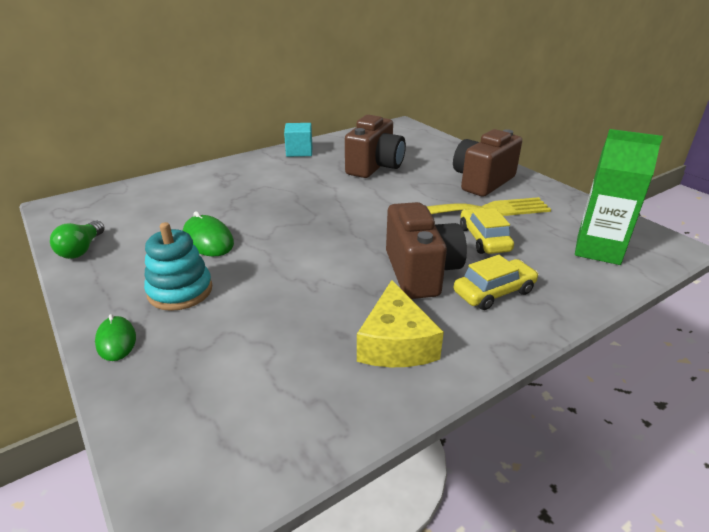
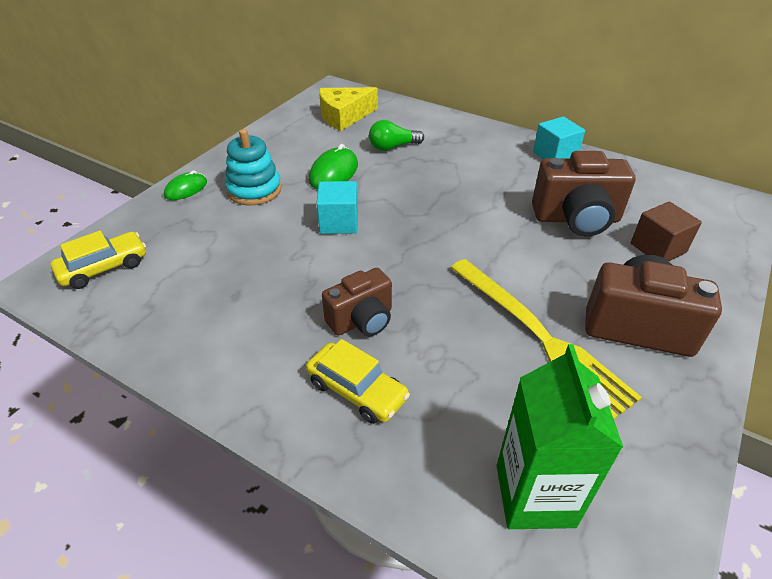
camera: 65 degrees right, 10 degrees up
(81, 249) = (283, 126): green light bulb -> green light bulb (393, 147)
(287, 254) = (339, 222): none -> turquoise cube
(396, 343) = (236, 333): yellow cheese -> yellow cheese (344, 116)
(421, 272) = (362, 320): brown camera -> brown camera, size x0.65
(422, 155) = (658, 248): none -> brown cube
(484, 239) = (471, 359): yellow car -> yellow car (104, 267)

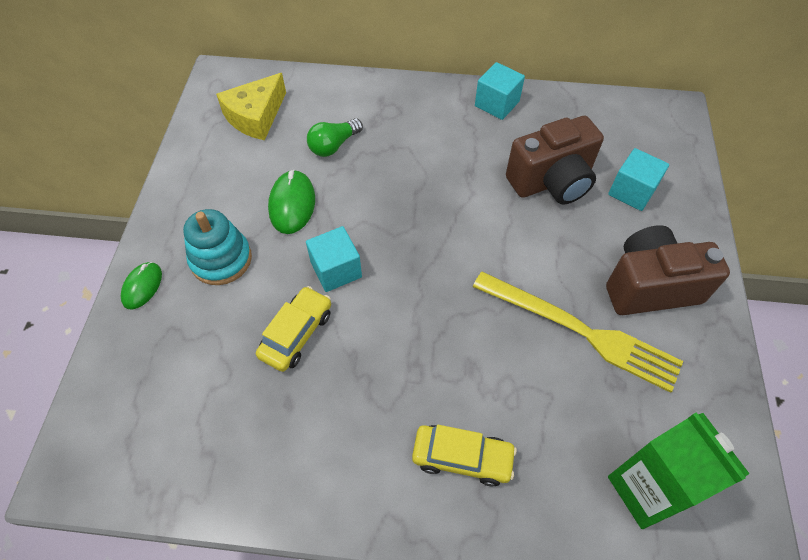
camera: 25 degrees left, 15 degrees up
(104, 267) = (124, 428): yellow car -> yellow car (296, 334)
(362, 320) = (424, 380): brown camera -> none
(658, 248) = (632, 191): brown cube -> turquoise cube

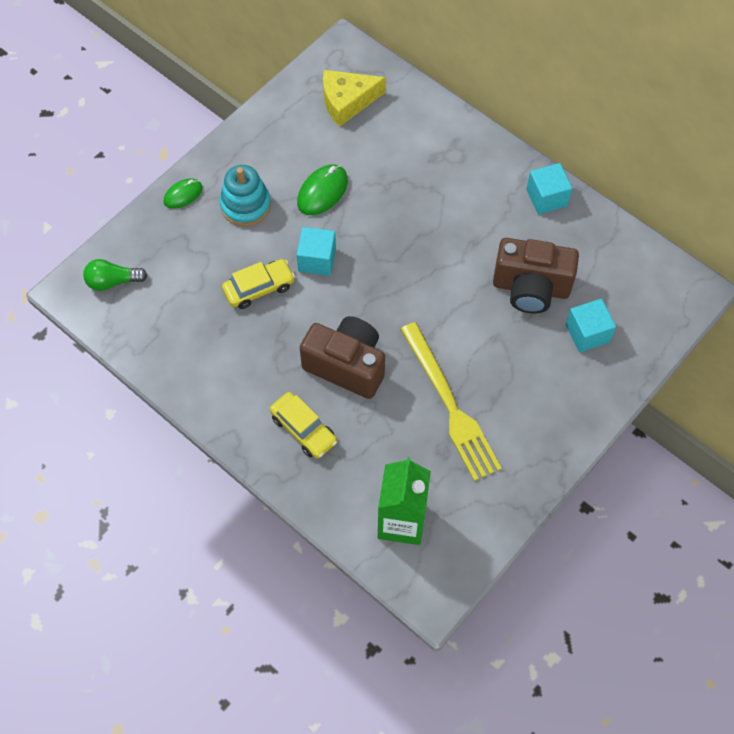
camera: 35 degrees right, 5 degrees up
(333, 145) = (387, 161): green light bulb -> green light bulb (113, 281)
(650, 286) = (530, 408): brown camera -> brown camera (346, 365)

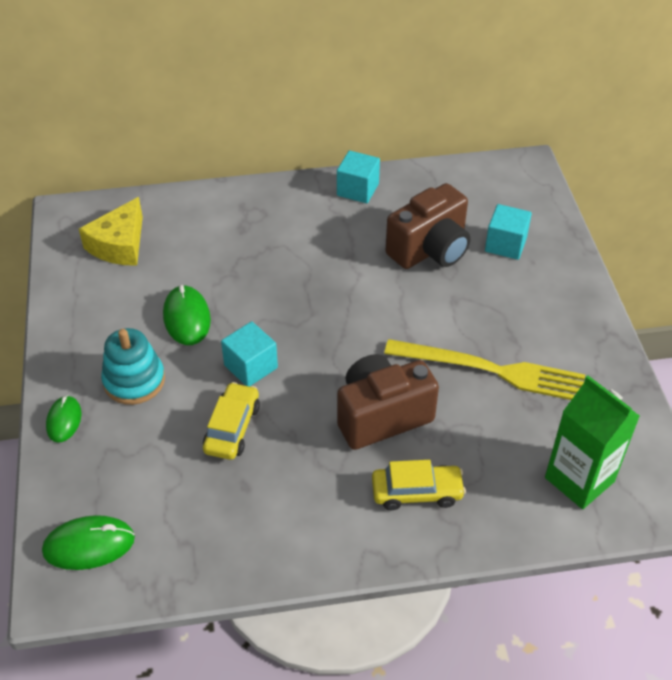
camera: 50 degrees left, 15 degrees down
(113, 281) = (89, 545): green light bulb -> green mouse

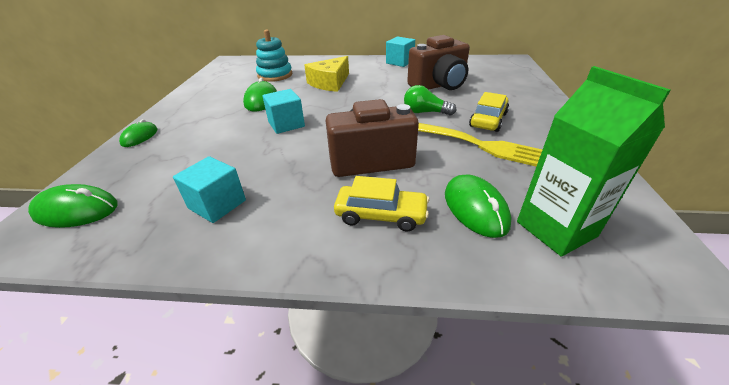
camera: 15 degrees right, 10 degrees down
(119, 245) = (246, 72): yellow cheese -> yellow cheese (330, 83)
(134, 380) = (203, 123): turquoise stacking toy -> turquoise stacking toy (275, 75)
(232, 428) = (249, 153): yellow car -> yellow car (488, 120)
(424, 316) = (425, 112): none -> green light bulb
(505, 244) = (494, 87): turquoise cube -> turquoise cube (217, 204)
(505, 467) = (475, 208): none -> green mouse

